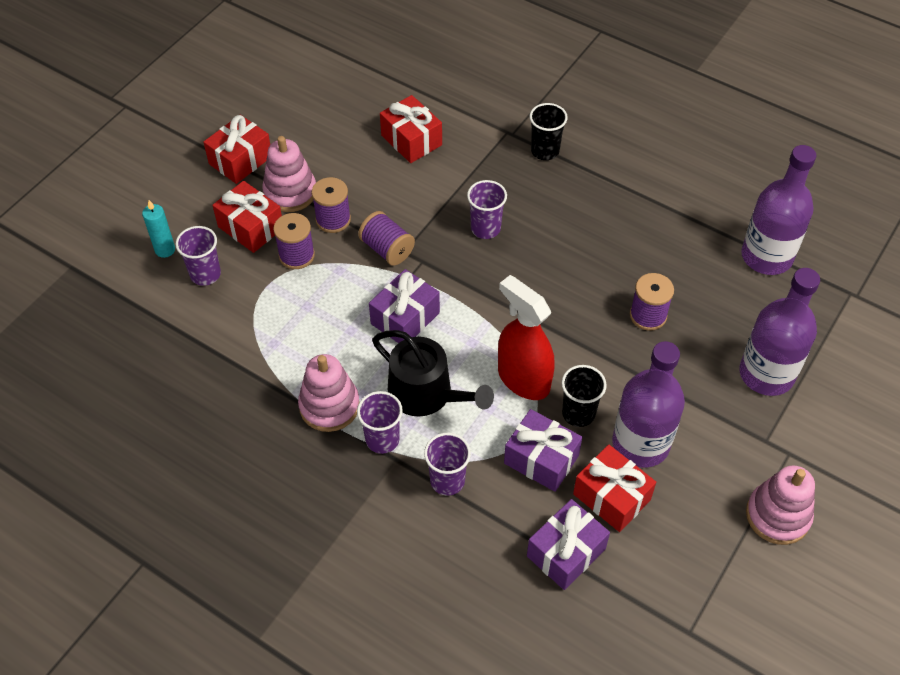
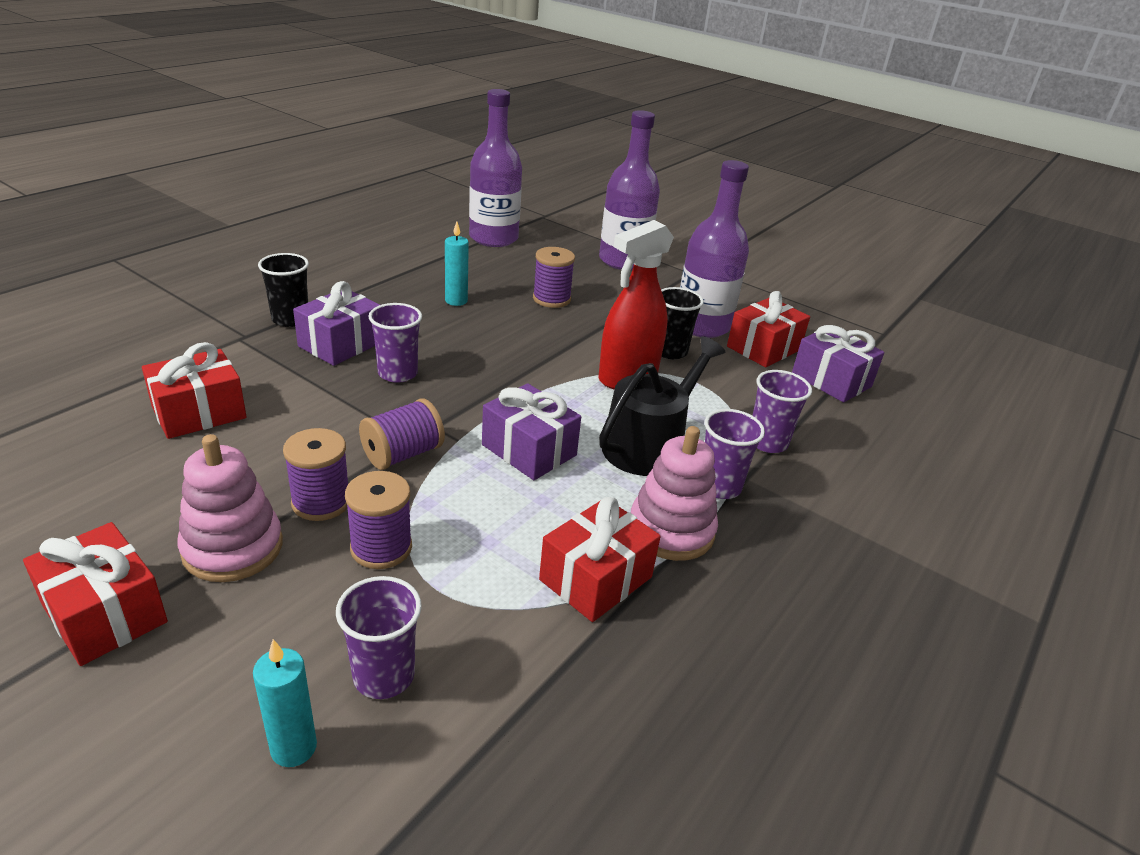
camera: 90 degrees left, 20 degrees down
(251, 227) = (292, 604): red gift -> red gift (595, 578)
(541, 459) = (728, 379): purple gift -> purple gift (341, 344)
(615, 246) = (456, 301): none -> turquoise candle
(777, 515) = (762, 281): pink stacking toy -> none

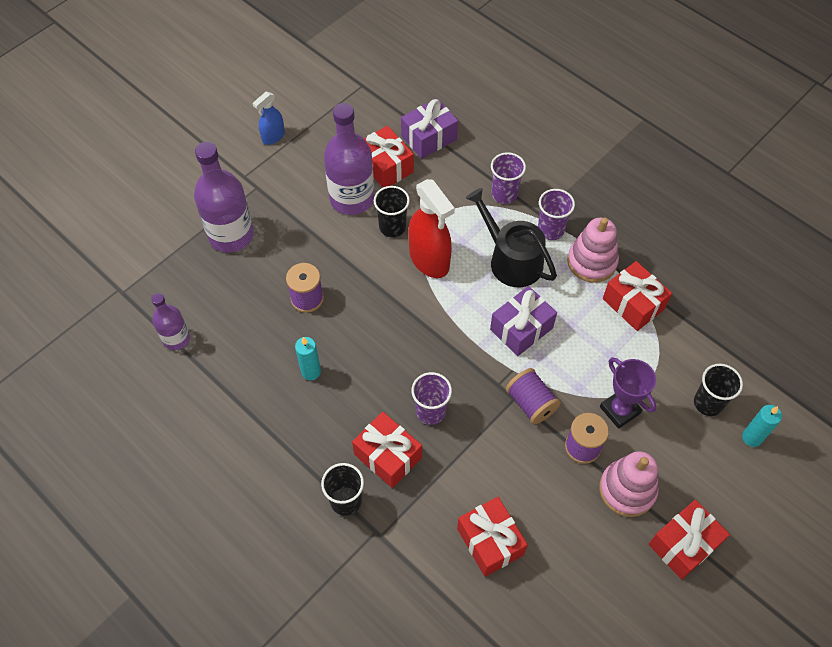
camera: 80 degrees left, 25 degrees up
(341, 344) = (388, 456): purple gift -> red gift
(381, 548) = (619, 410): purple spool -> purple trophy
(384, 675) = (708, 403): purple cup -> black cup
(493, 238) = (176, 338): purple bottle -> purple bottle, size x0.57
(765, 281) = (273, 137): none -> blue spray bottle

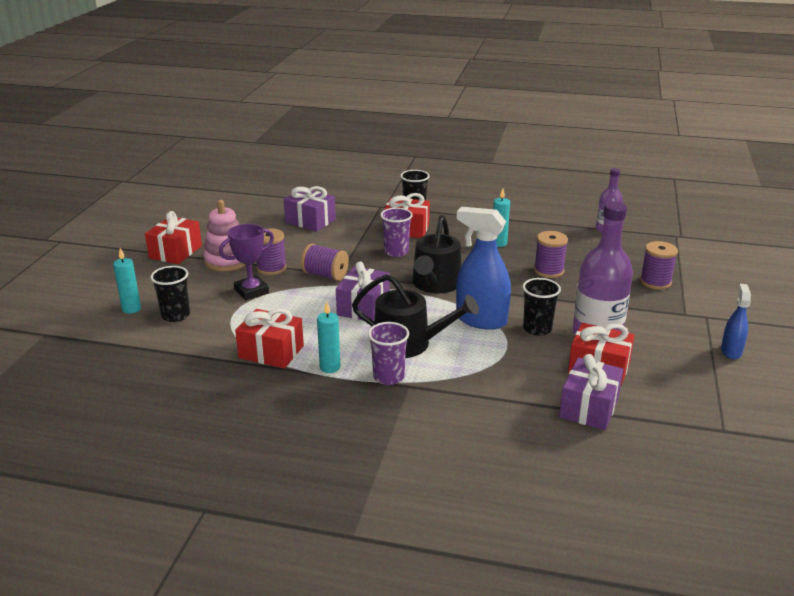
camera: 150 degrees right, 30 degrees down
(231, 235) = (655, 282): purple bottle -> purple spool
(429, 260) = (481, 320): red spray bottle -> blue spray bottle
(431, 331) = (435, 284): none -> black watering can
(490, 541) = (310, 221): red gift -> purple gift
(504, 194) = (460, 388): purple cup -> none
(591, 262) = (330, 367): pink stacking toy -> turquoise candle
(619, 410) = (251, 291): purple trophy -> purple trophy turned 60 degrees counterclockwise

